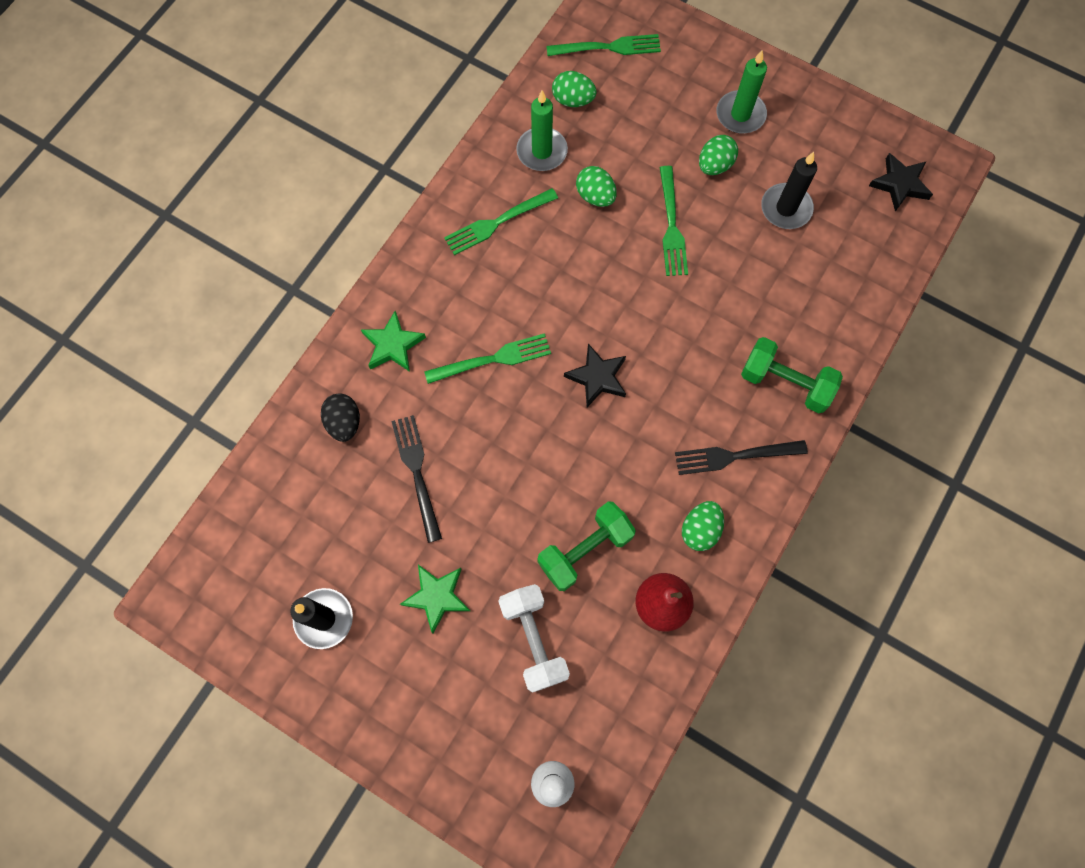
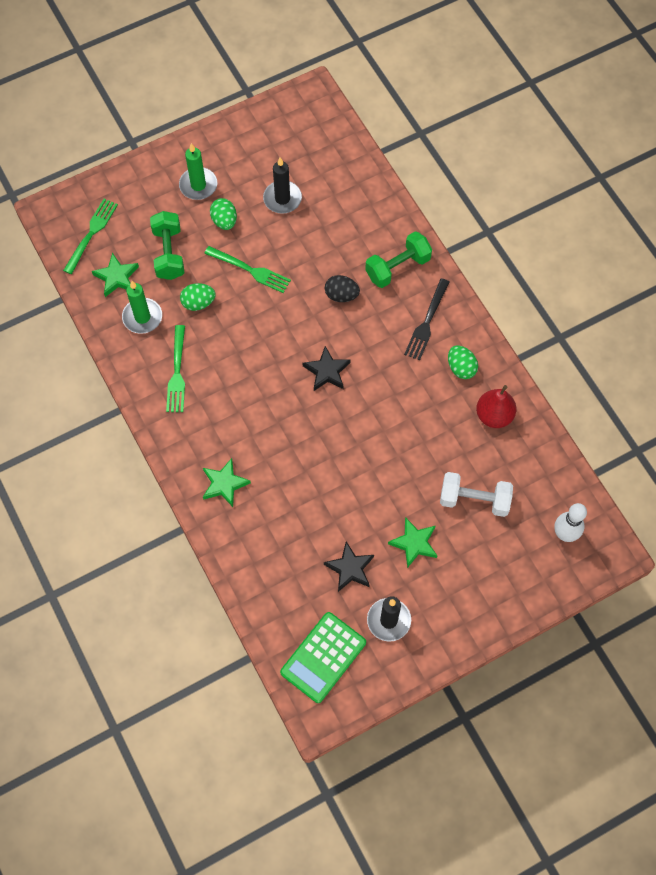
camera: 60 degrees left, 5 degrees down
(241, 567) = (323, 657): none -> green calculator
(344, 423) = (261, 542): black egg -> black egg (341, 295)
(417, 473) = (324, 514): black fork -> none
(493, 359) = (274, 427): green fork -> none
(573, 100) = (116, 277): green egg -> green star
(585, 550) = (435, 440): green dumbbell -> green dumbbell (169, 253)
(900, 184) = (309, 127): black star -> black star (350, 568)

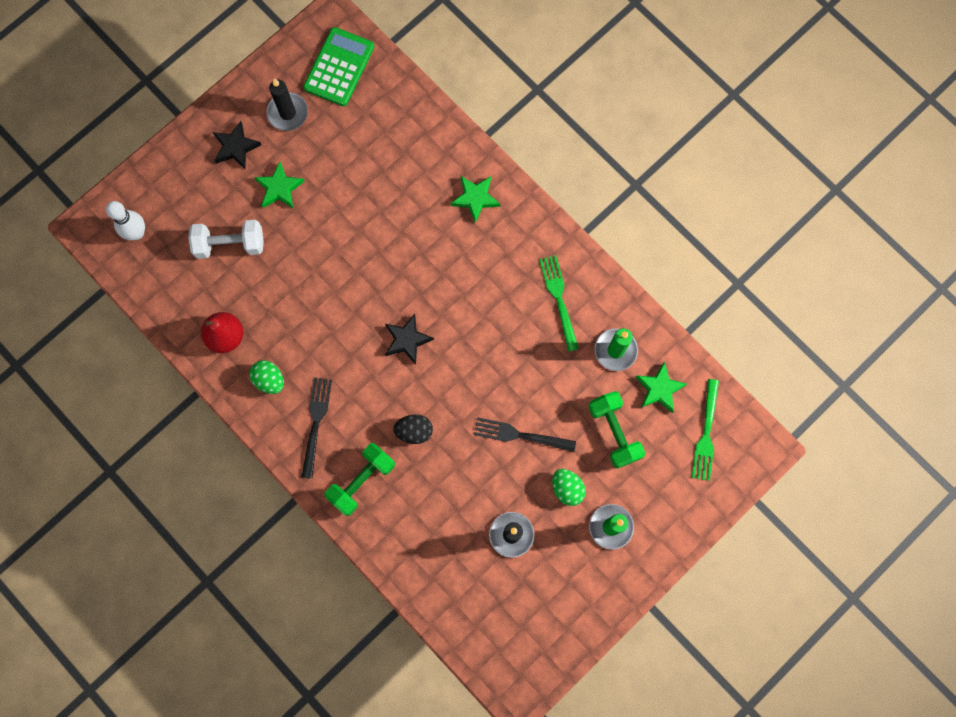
camera: 165 degrees right, 10 degrees up
(198, 303) = (563, 382): green egg -> none
(250, 270) = (520, 435): green fork -> black fork
(350, 568) = (334, 150): black star -> black star (235, 147)

